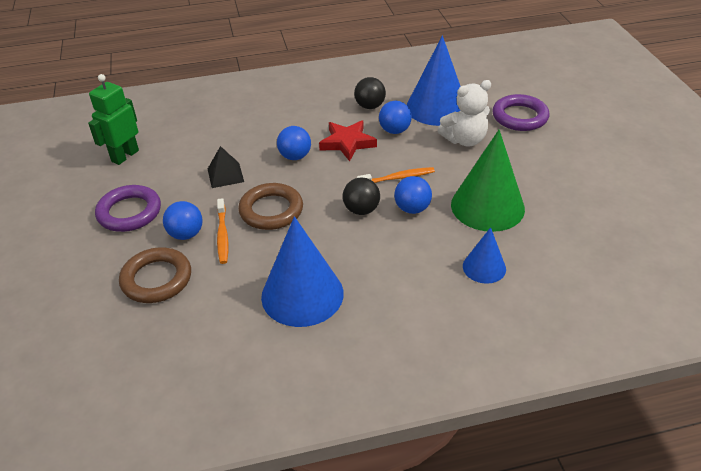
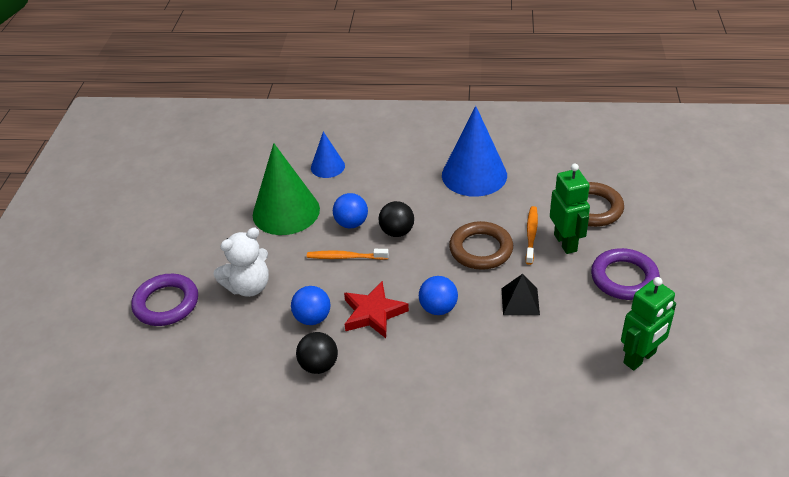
camera: 160 degrees left, 0 degrees up
(186, 234) = (565, 243): blue ball -> green robot
(437, 108) = (242, 341): blue cone -> none
(464, 140) = (249, 286): white teddy bear -> white teddy bear turned 150 degrees clockwise

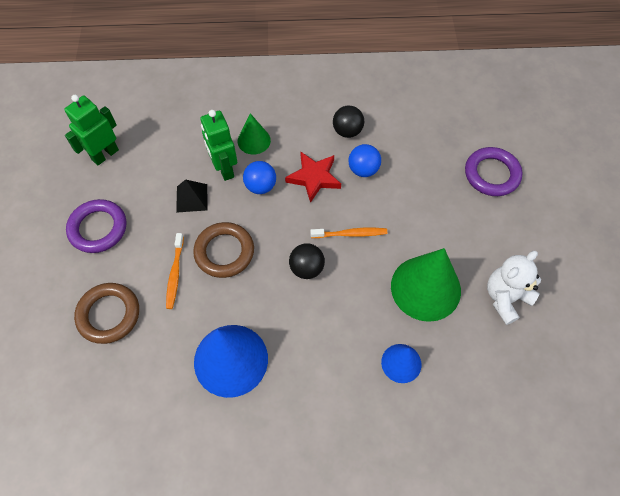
camera: 170 degrees right, 20 degrees up
(249, 286) = (428, 196): white teddy bear -> white teddy bear (505, 298)
(351, 223) = (354, 276): blue ball -> none
(443, 362) = (254, 140): none -> green cone
(565, 243) = (143, 266): green robot -> green robot (224, 169)

